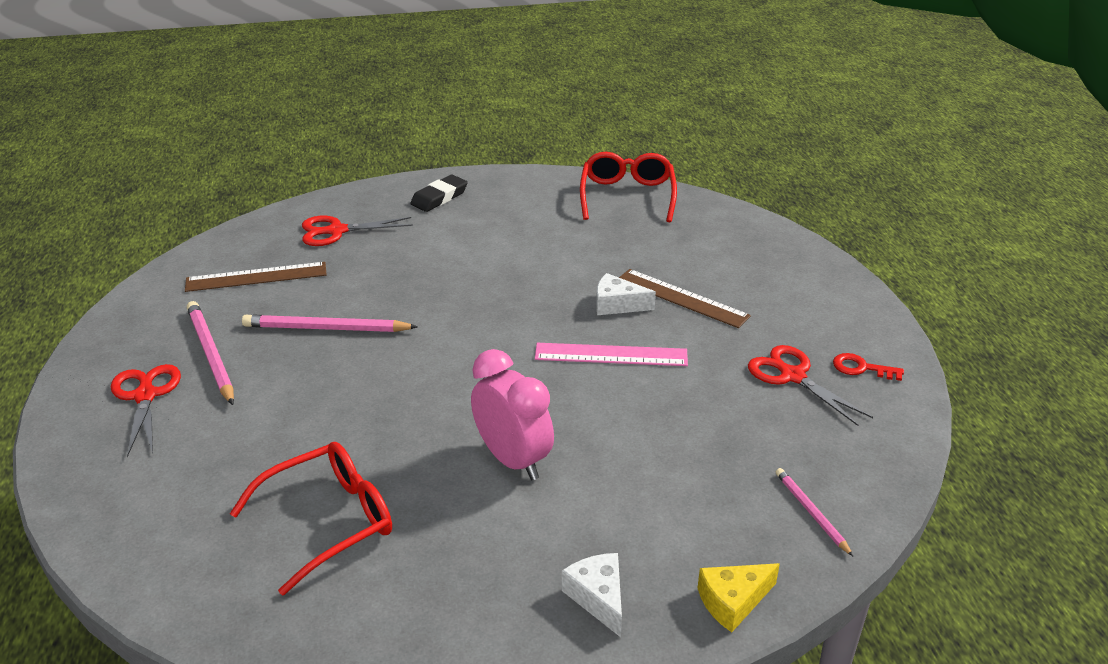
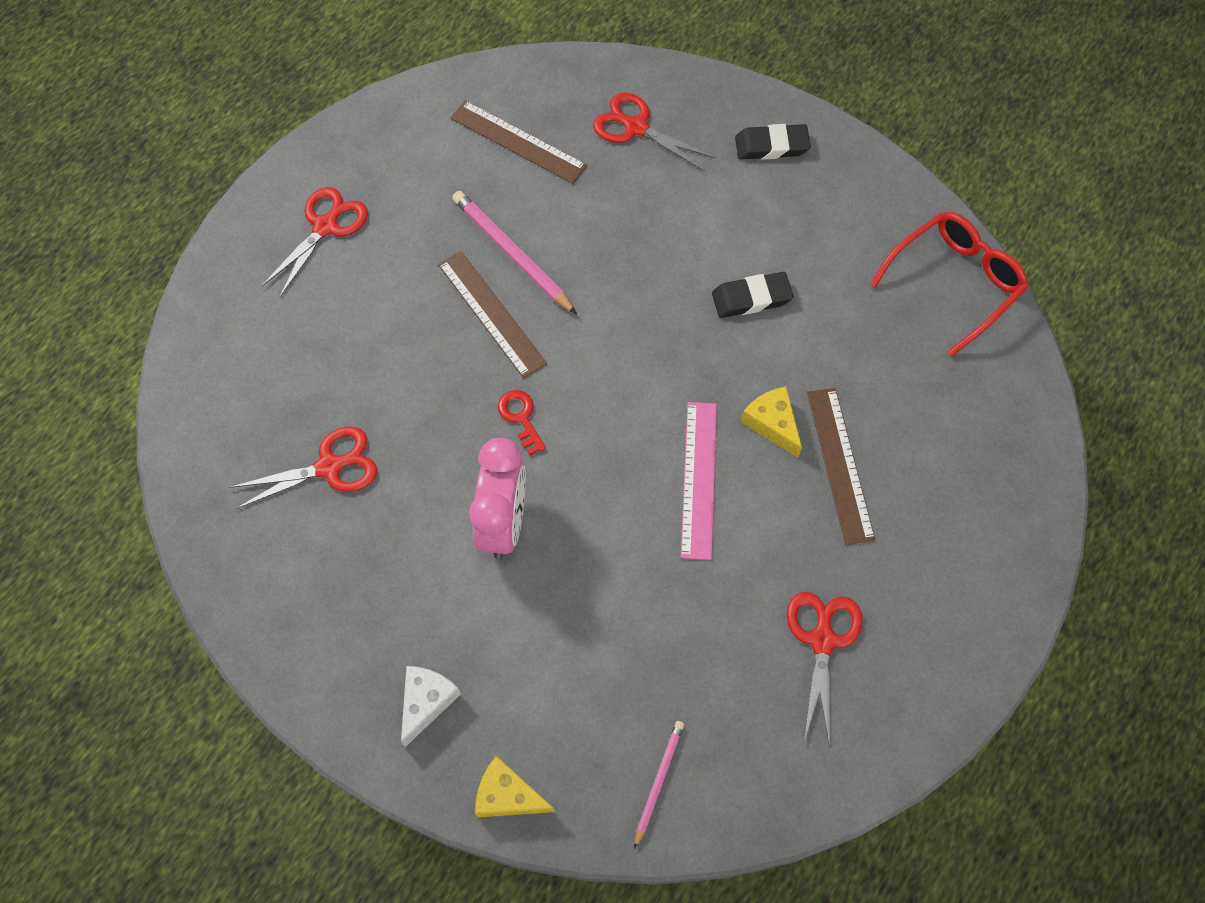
camera: 45 degrees right, 30 degrees up
(210, 355) = (405, 215): pink pencil -> none
(329, 521) = (330, 467): red glasses -> red scissors
(351, 364) = (491, 313): none -> brown ruler
(522, 261) = (751, 298): none -> black eraser
(611, 355) = (699, 479): pink ruler -> pink ruler turned 45 degrees clockwise
(617, 305) = (772, 423): white cheese -> yellow cheese
(861, 368) = (895, 688): red key -> red key (521, 417)

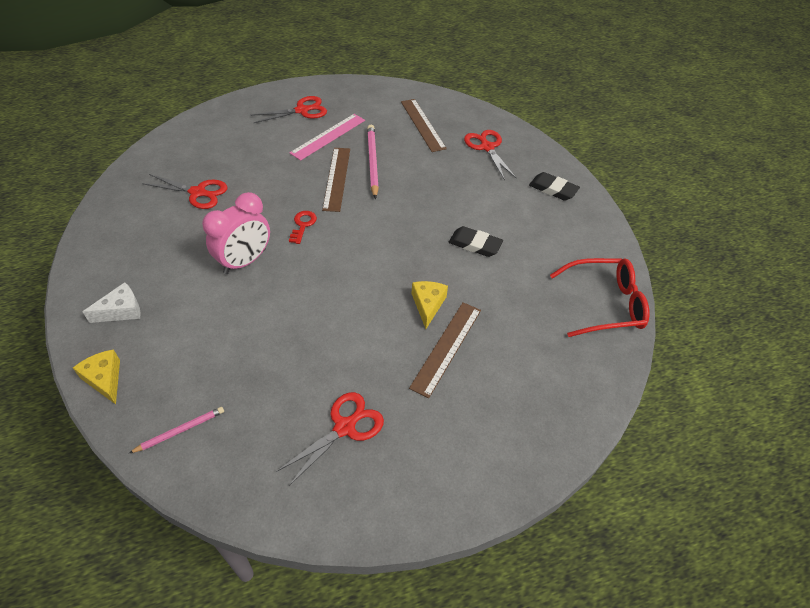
camera: 35 degrees right, 15 degrees down
(699, 479) = (361, 304): pink ruler -> pink ruler (328, 136)

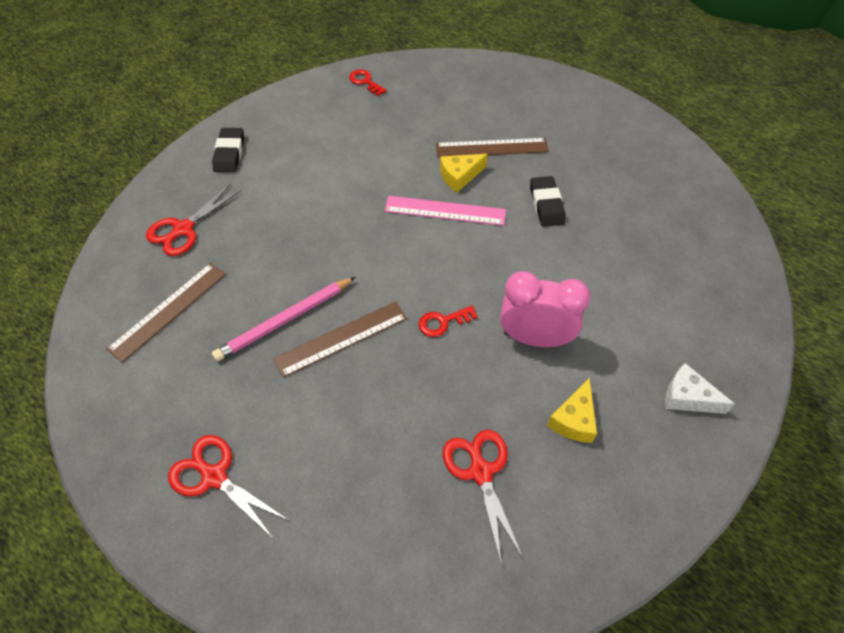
camera: 120 degrees left, 5 degrees up
(104, 379) = (748, 345): yellow cheese -> yellow cheese (574, 419)
(180, 430) = (720, 258): pink pencil -> none
(328, 136) = (260, 400): pink ruler -> pink ruler (445, 211)
(345, 427) = (613, 169): red scissors -> none
(475, 244) = (358, 177): black eraser -> black eraser (546, 204)
(605, 304) = (365, 82): red glasses -> red key

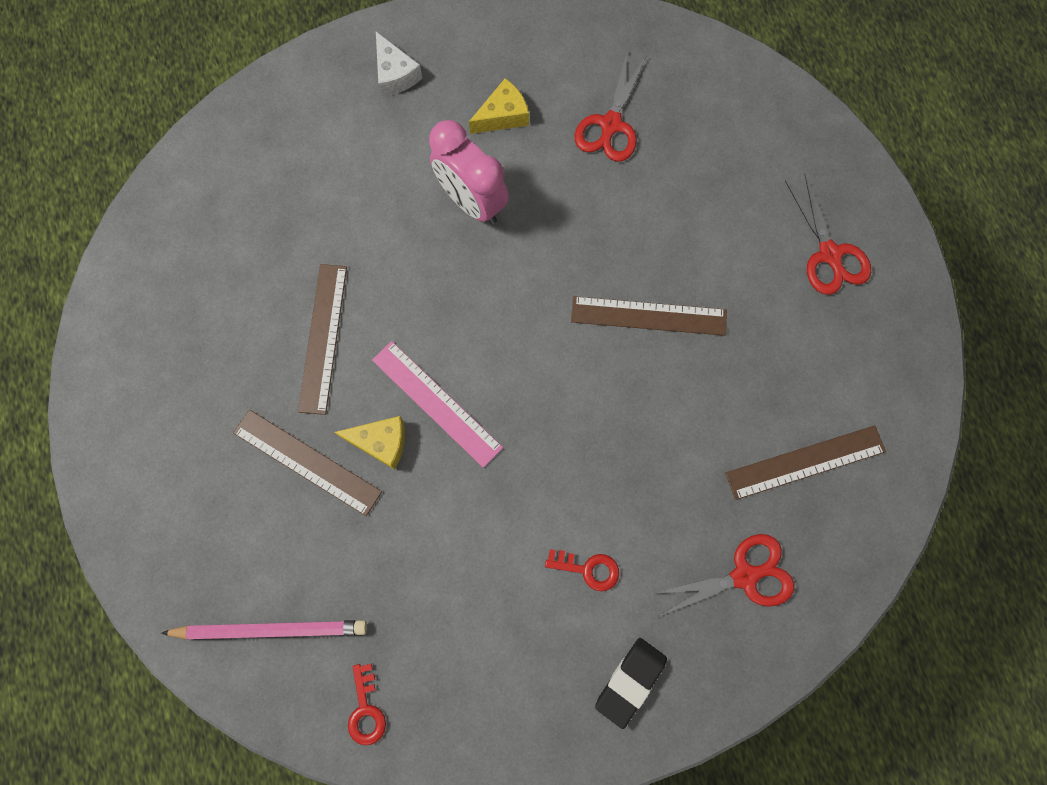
camera: 145 degrees left, 20 degrees up
(285, 321) = (692, 371): pink pencil -> pink pencil (270, 629)
(443, 322) = (542, 271): red key -> red key (588, 569)
(546, 204) = (323, 338): black eraser -> brown ruler

